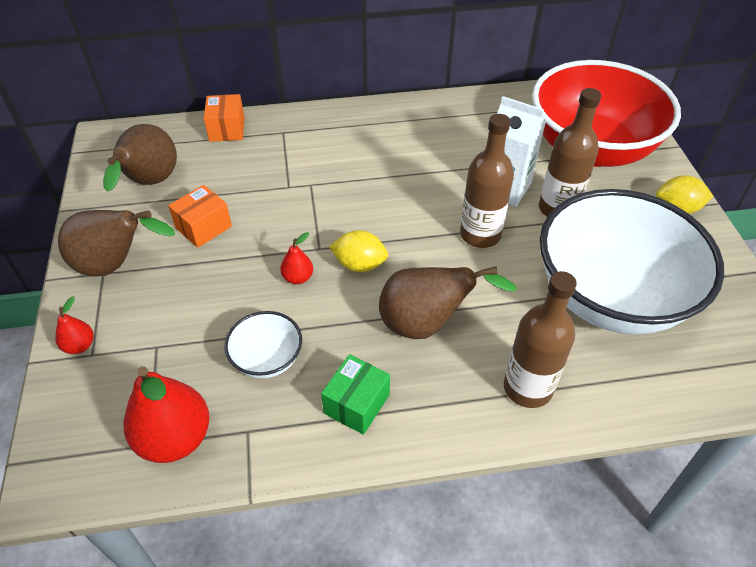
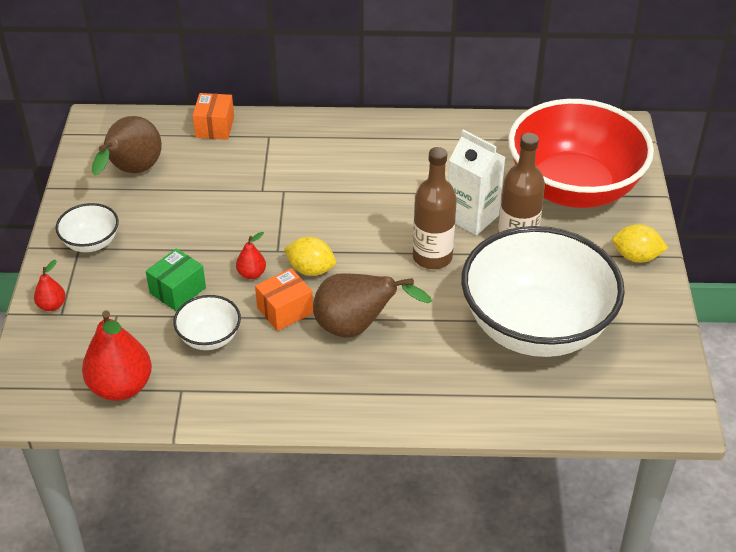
camera: 10 degrees right, 5 degrees down
(116, 265) = (91, 242): brown pear -> white bowl
(204, 227) = (175, 218): orange box -> orange box (285, 310)
(356, 404) = (278, 382): green box -> green box (177, 290)
(527, 388) = (430, 391): brown bottle -> none

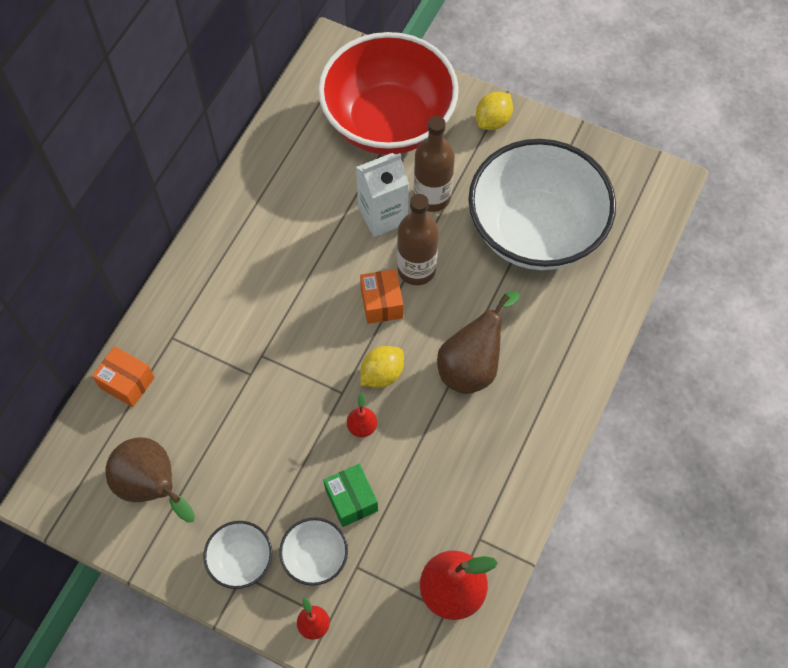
camera: 65 degrees left, 20 degrees up
(209, 337) = (426, 492): white bowl -> white bowl (315, 557)
(285, 310) = (423, 416): orange box -> orange box (381, 303)

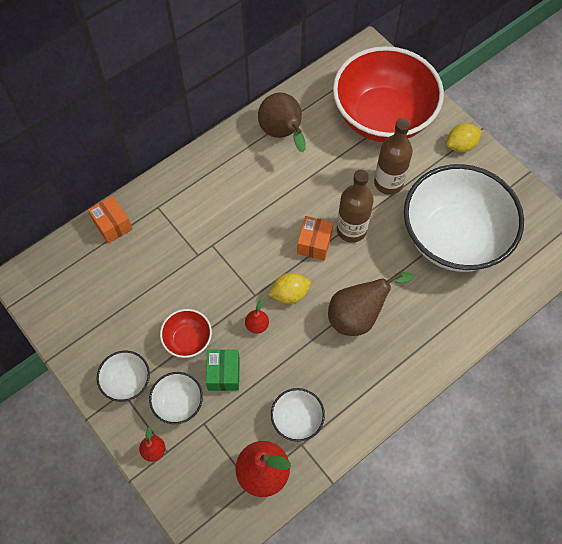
camera: 25 degrees right, 0 degrees up
(152, 487) = (94, 303): brown pear -> brown pear (283, 134)
(289, 479) = (188, 340): none -> red bowl
(382, 215) = (346, 182): white carton -> none
(461, 513) = (297, 419): none -> white bowl

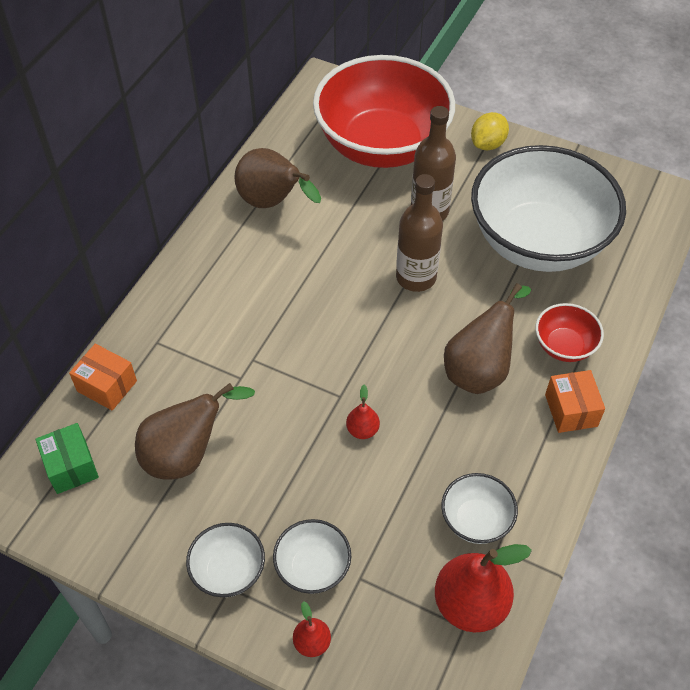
camera: 25 degrees left, 10 degrees down
(139, 293) = (187, 455): none -> brown pear
(188, 340) = (283, 484): red bowl -> red bowl (564, 346)
(223, 374) = (352, 506): green box -> green box (71, 466)
(289, 294) = (383, 377): yellow lemon -> none
(314, 243) = (380, 309): orange box -> orange box (571, 410)

